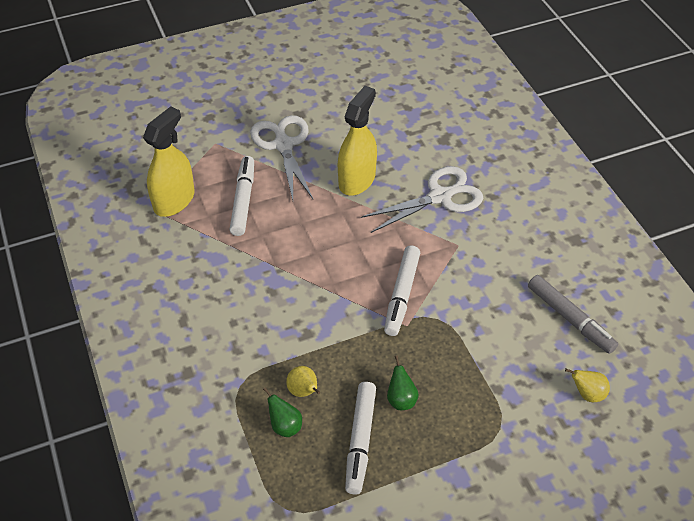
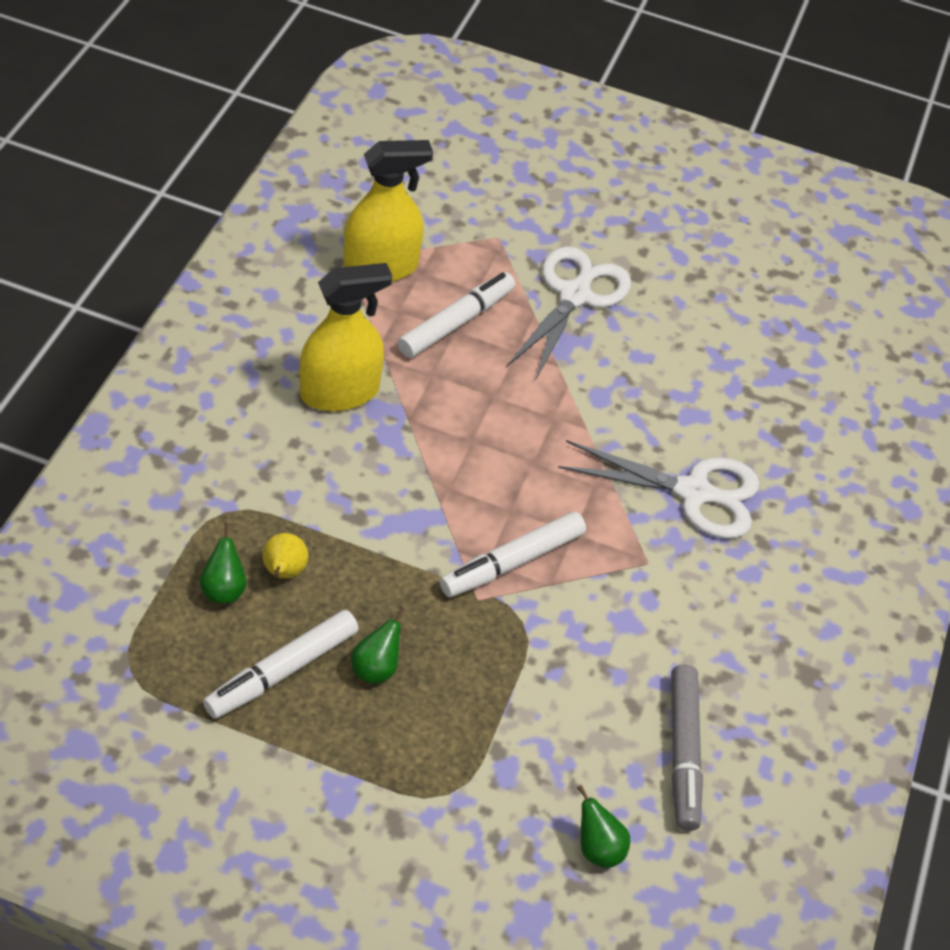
camera: 35 degrees right, 0 degrees up
(357, 180) = (615, 397): yellow spray bottle -> yellow spray bottle (340, 392)
(587, 394) = (598, 848): yellow pear -> green pear

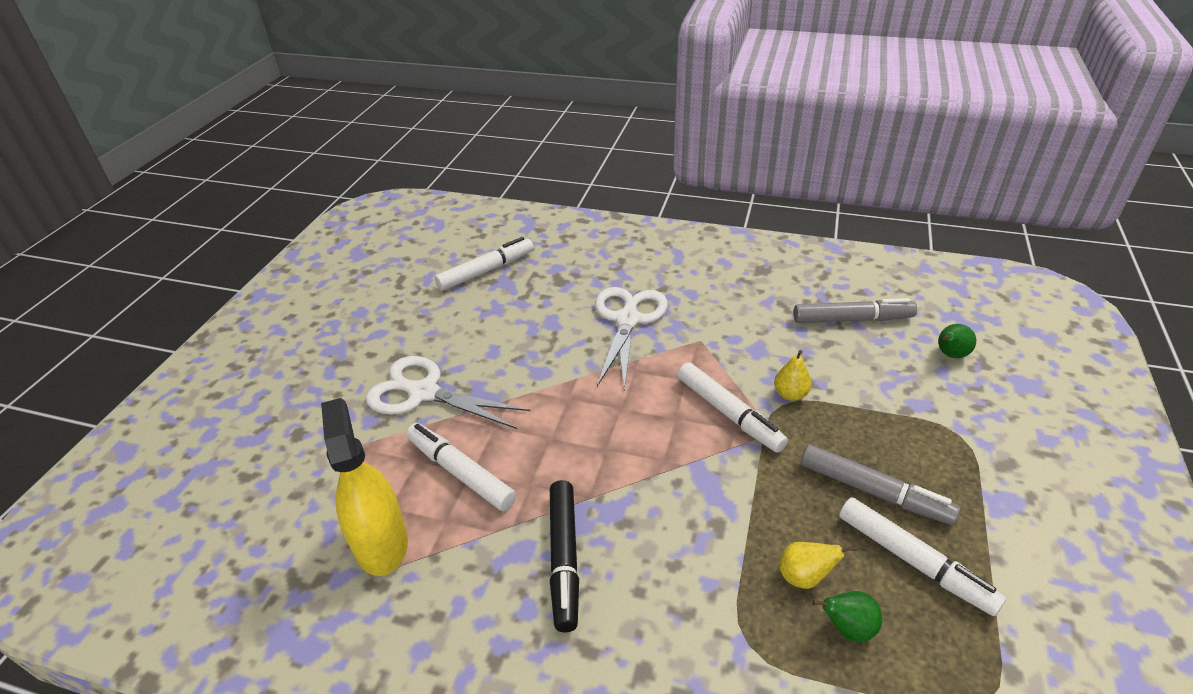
camera: 85 degrees left, 10 degrees down
(340, 392) = (564, 558): yellow spray bottle -> black marker
(376, 668) = (874, 491): green pear -> grey marker
(538, 633) = (790, 394): none -> yellow pear
(805, 356) = (486, 271): none -> white marker

